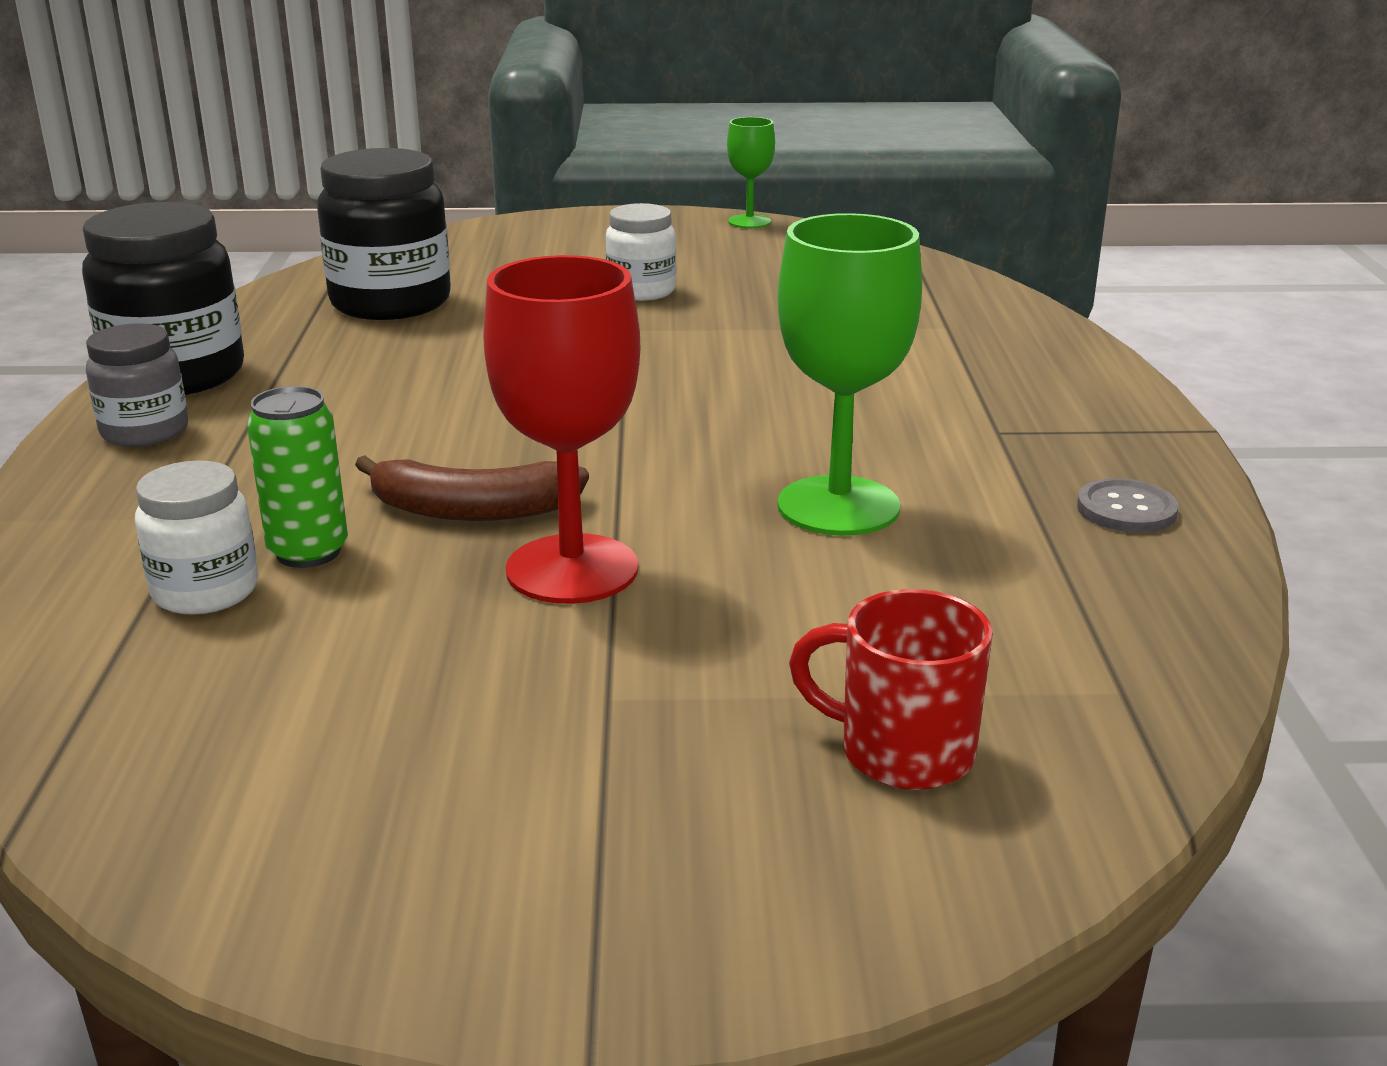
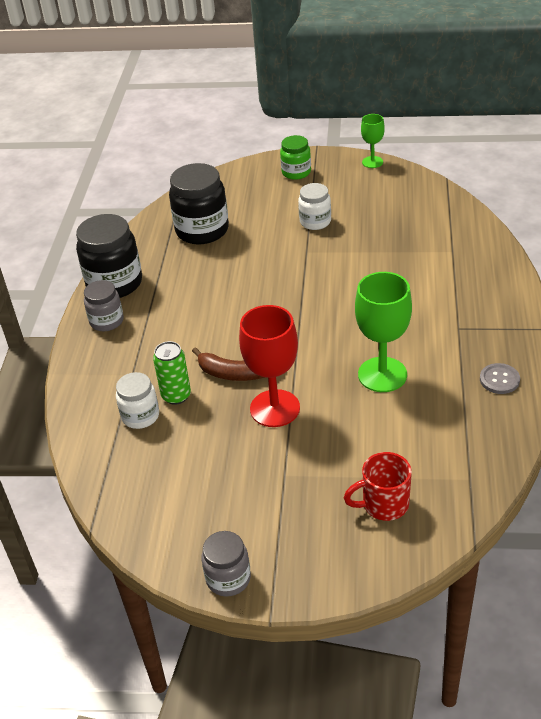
camera: 10 degrees right, 15 degrees up
(445, 953) = (228, 578): none -> grey jar
(594, 233) = (296, 172): none -> green jar
(902, 752) = (383, 504): red mug -> red mug turned 45 degrees counterclockwise

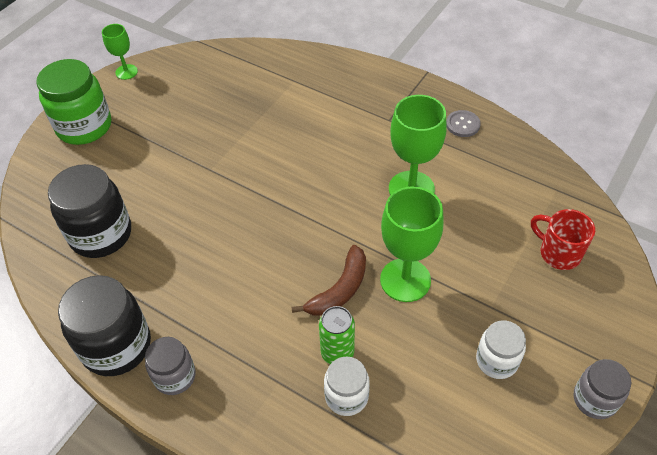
camera: 65 degrees left, 10 degrees up
(275, 408) = (405, 280): red goblet -> green goblet
(296, 172) = (84, 127): green jar -> green jar, size x1.72
(315, 222) = (173, 145): white jar -> white jar (496, 361)
(383, 504) = (558, 253): red mug -> red mug turned 120 degrees clockwise

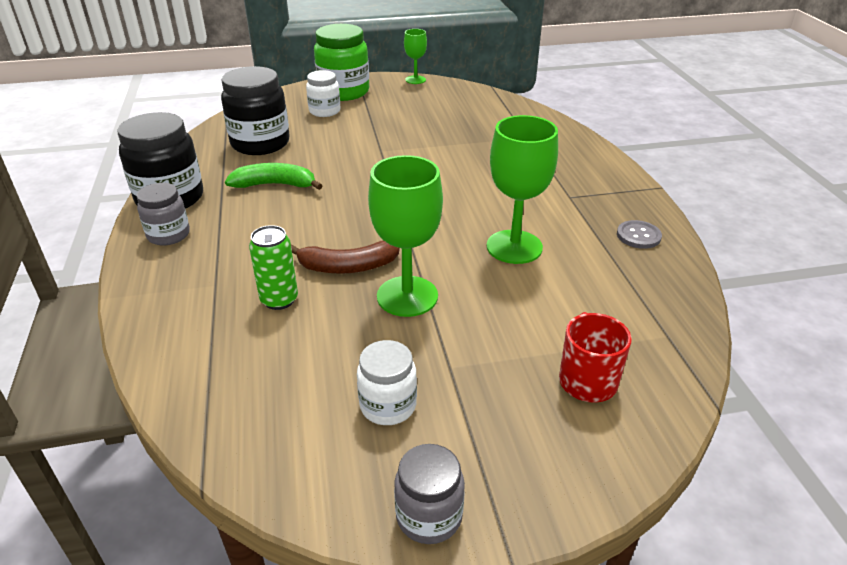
camera: 45 degrees right, 15 degrees down
(181, 265) = (275, 185): none -> green banana
(346, 396) = (238, 329): white jar -> white jar (324, 111)

